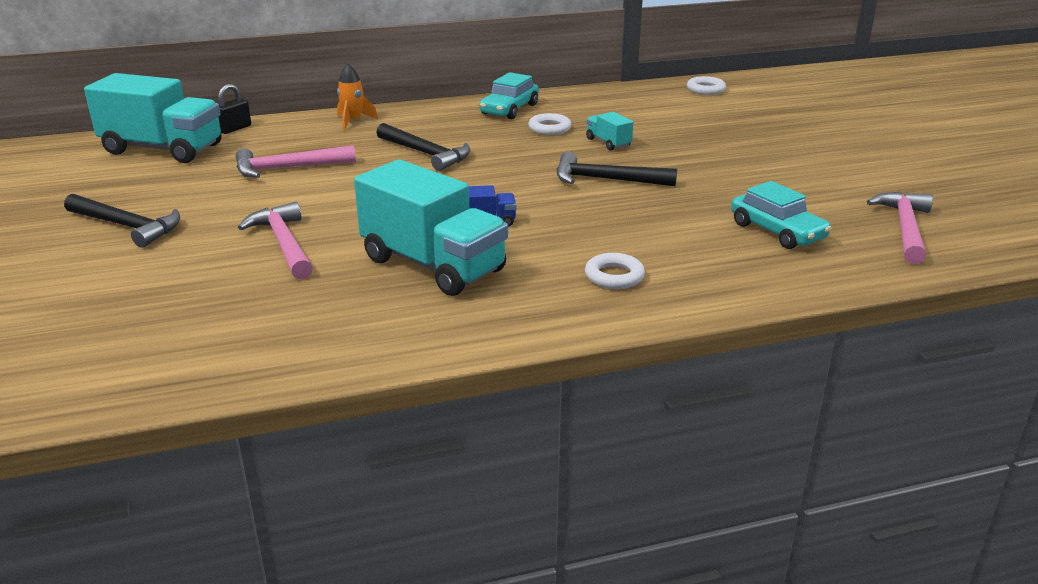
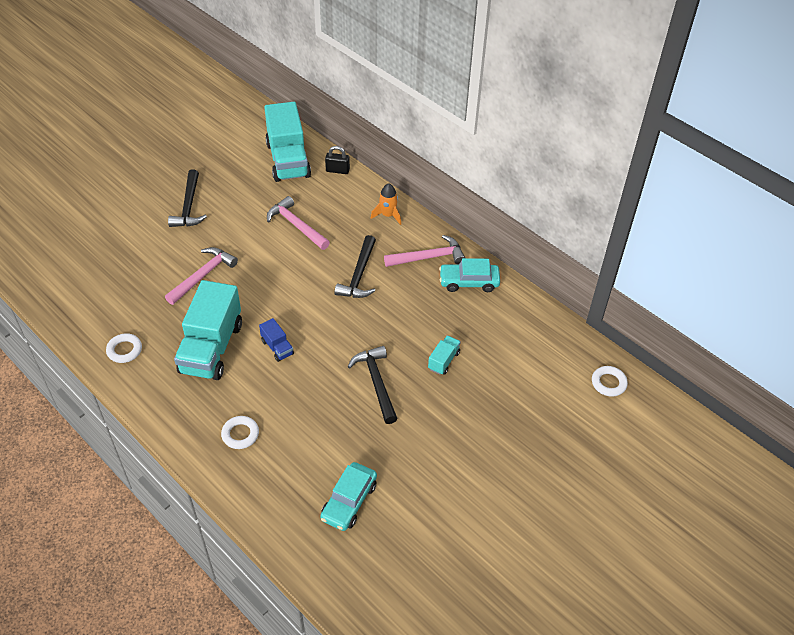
camera: 60 degrees right, 20 degrees up
(549, 128) = (447, 318): white ring -> white ring (124, 350)
(904, 228) = (398, 578): pink hammer -> pink hammer (428, 257)

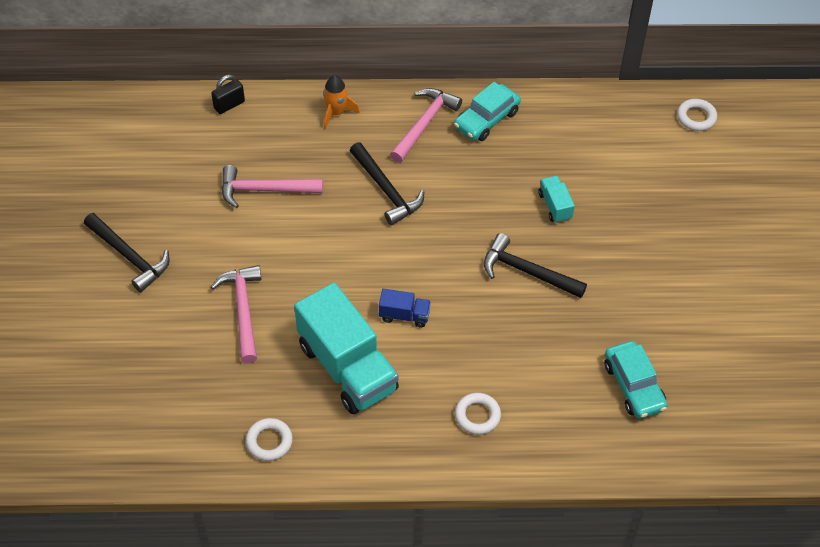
camera: 45 degrees left, 5 degrees up
(288, 160) = (165, 131): turquoise truck -> none

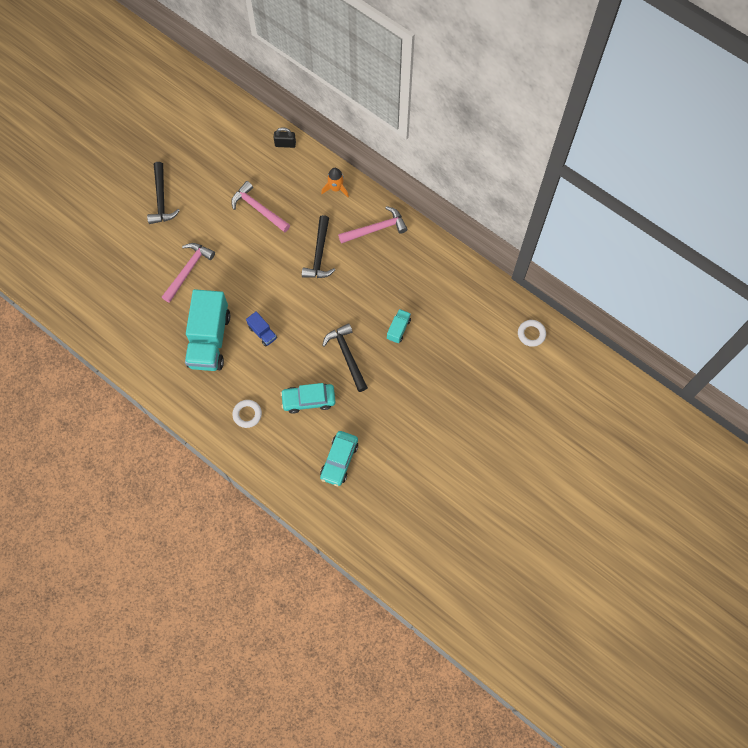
camera: 40 degrees right, 15 degrees up
(269, 441) = (139, 350): white ring -> none
(486, 119) = (412, 250): turquoise car -> turquoise car (308, 400)

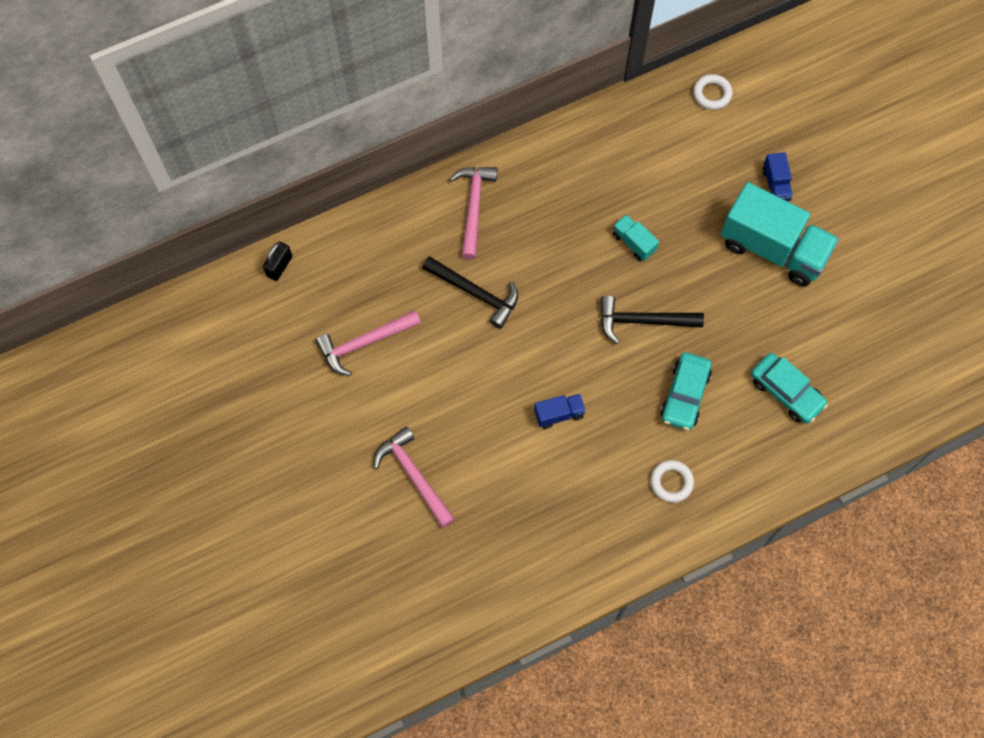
camera: 65 degrees left, 0 degrees up
(161, 199) = (278, 469): black hammer -> none
(209, 340) = (537, 488): turquoise truck -> turquoise truck (773, 248)
(336, 188) = (385, 230): orange rocket -> none
(485, 399) = (775, 185): none -> blue truck

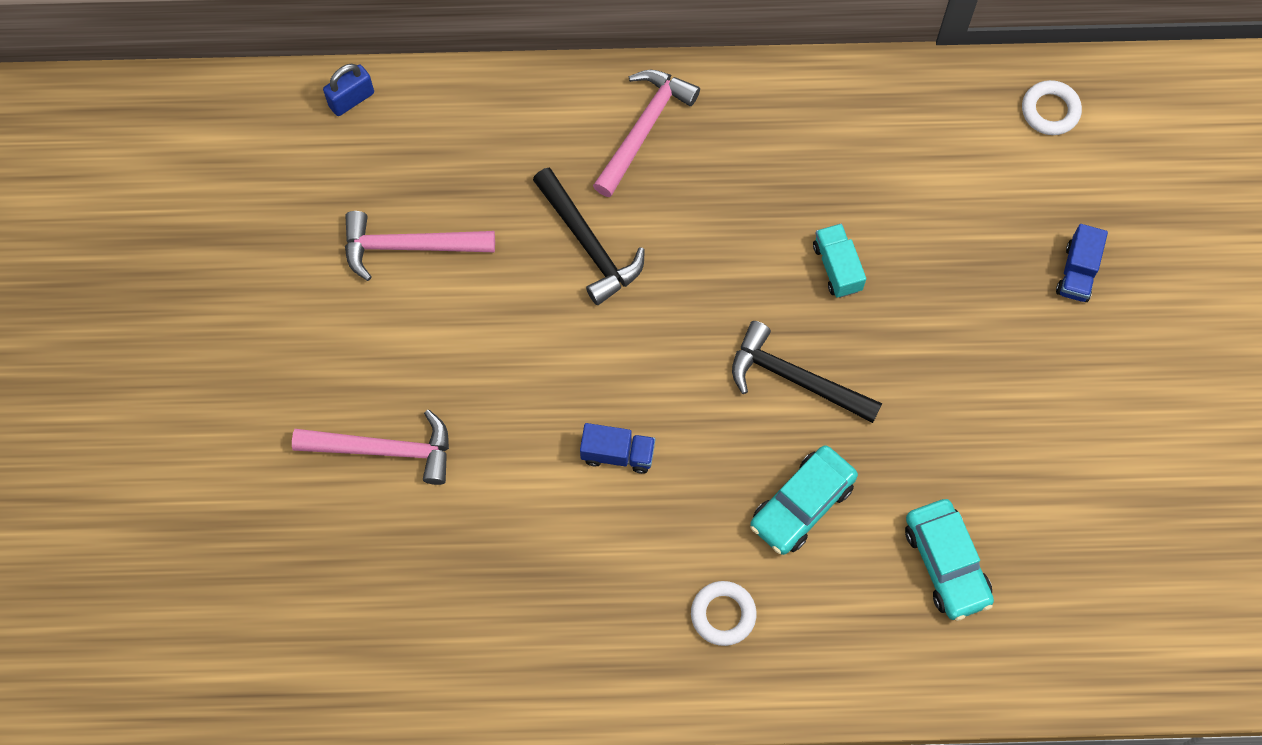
camera: 25 degrees right, 0 degrees up
(279, 266) = (351, 99): black padlock -> blue padlock
(414, 476) = (384, 449): pink hammer -> pink hammer turned 105 degrees clockwise
(773, 248) = (1029, 358): turquoise truck -> none

